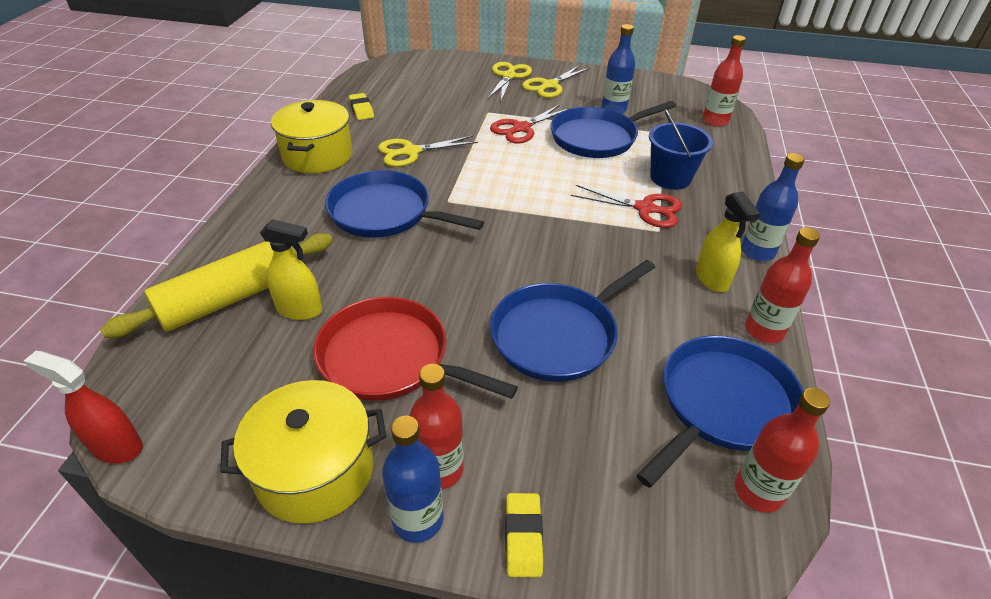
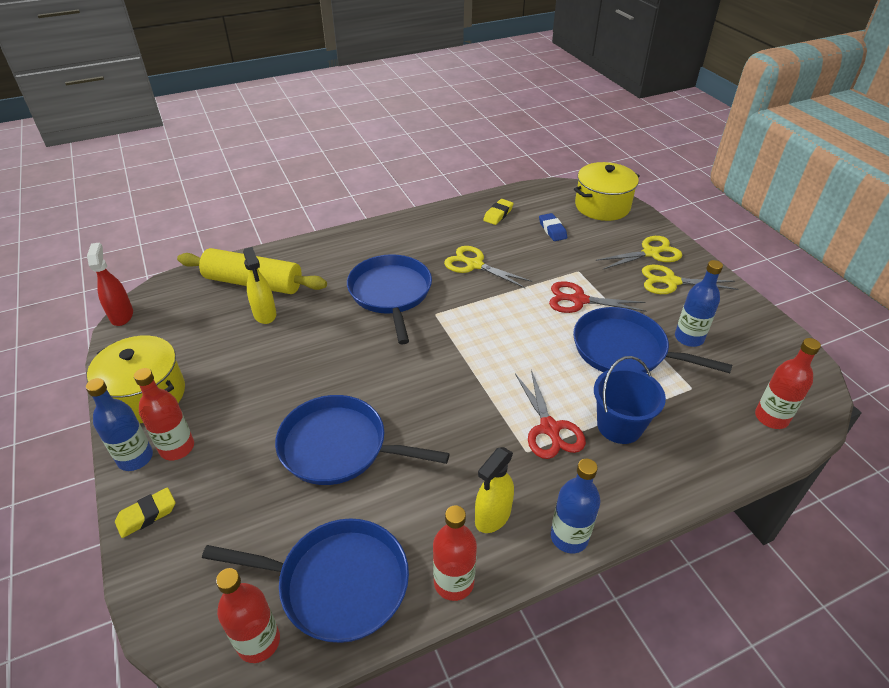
camera: 55 degrees right, 0 degrees up
(317, 155) = (420, 230): yellow pot -> yellow pot (602, 206)
(390, 358) = (253, 376): red pan -> none
(421, 98) = (552, 230): none -> blue eraser

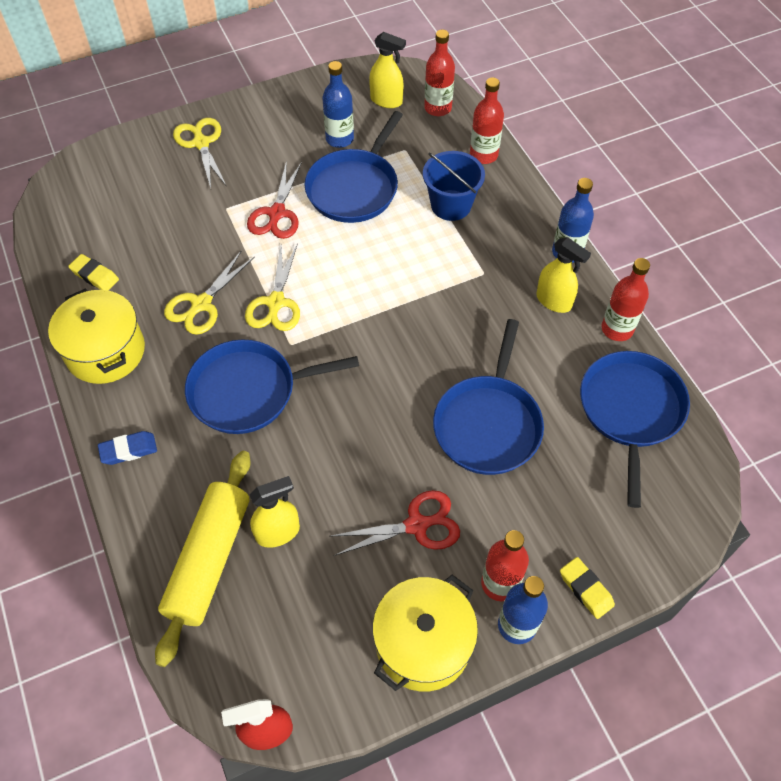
camera: 90 degrees left, 15 degrees up
(258, 642) = (689, 462): red bottle -> red bottle (483, 155)
(549, 428) = (456, 254): red scissors -> red scissors (416, 525)
(552, 230) = (141, 223): blue eraser -> blue eraser (128, 450)
(602, 206) = (98, 171): yellow pot -> yellow pot (105, 351)
(671, 282) = (253, 136): yellow scissors -> yellow scissors (276, 302)
(762, 373) = (386, 101): none -> yellow spray bottle

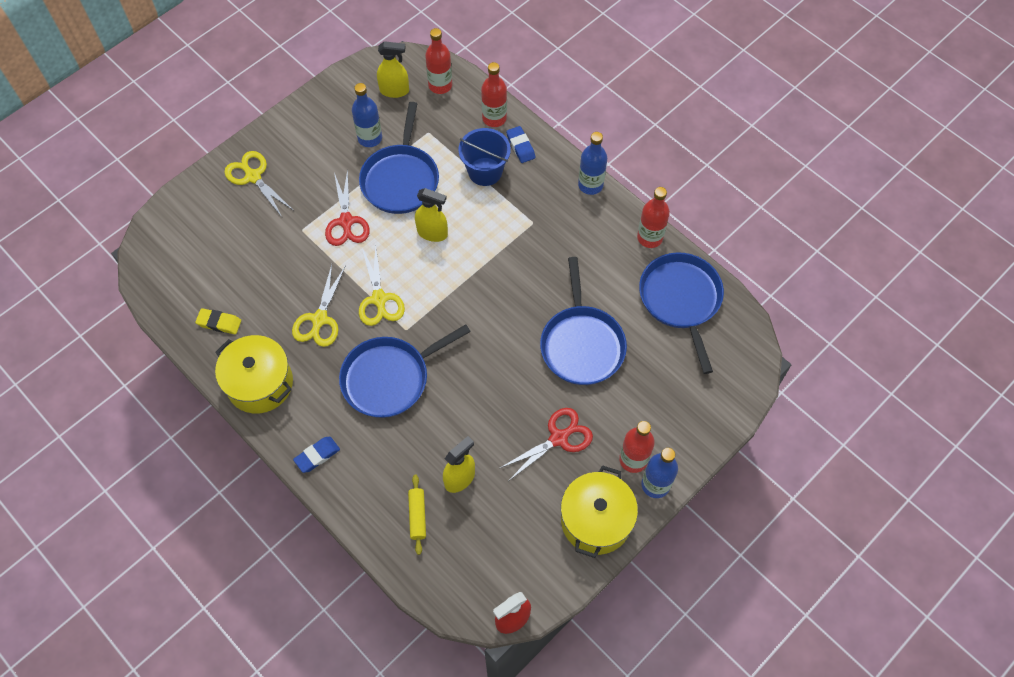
camera: 20 degrees left, 5 degrees up
(209, 559) = (417, 516): yellow rolling pin -> yellow rolling pin, size x0.46
(501, 191) = (520, 146): none -> blue eraser
(554, 301) = (595, 229): yellow spray bottle -> yellow spray bottle (432, 233)
(585, 589) = (693, 443): yellow eraser -> none

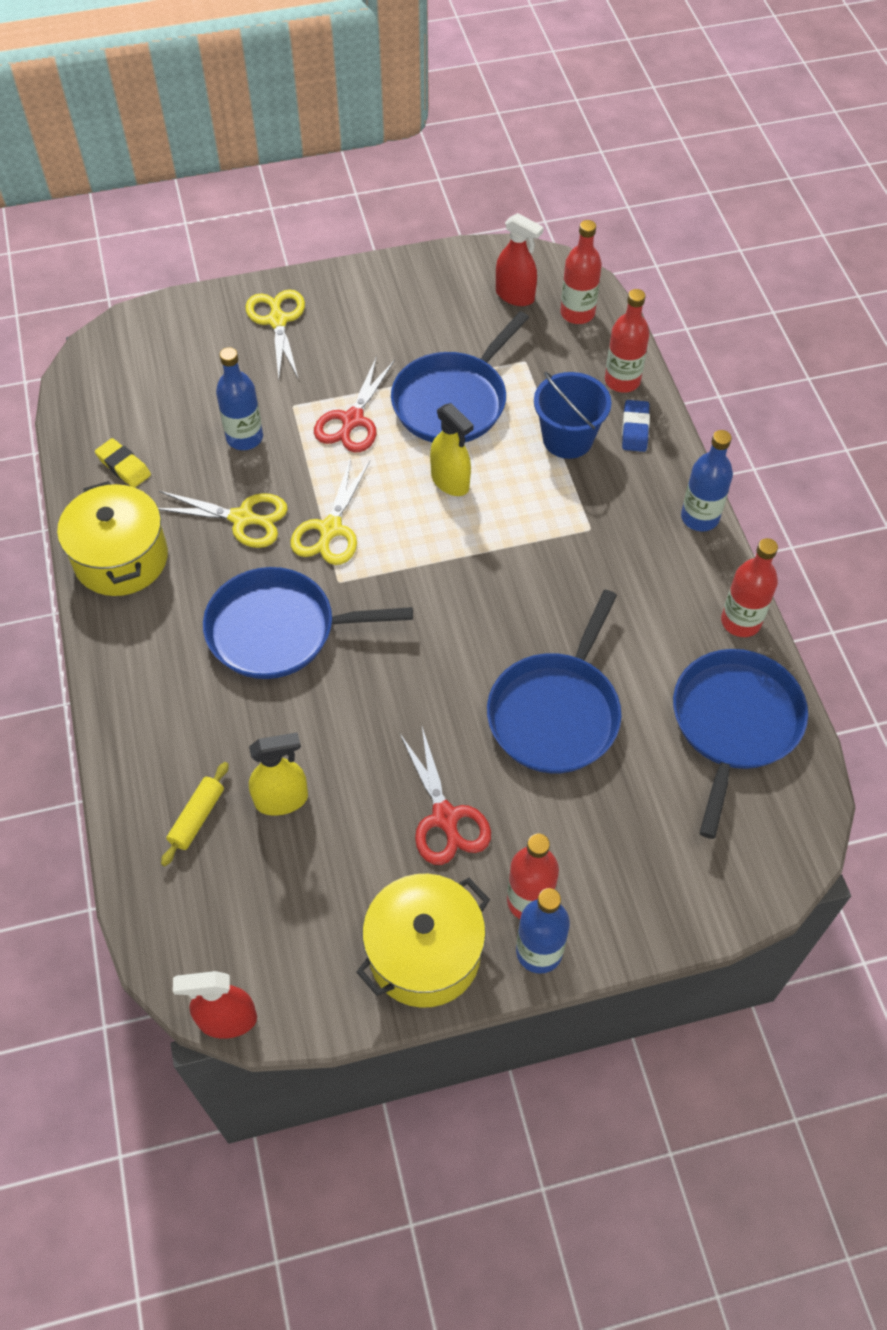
camera: 30 degrees right, 5 degrees down
(317, 456) = (128, 678): blue eraser -> none
(319, 319) = (242, 518): yellow scissors -> yellow scissors turned 120 degrees counterclockwise
(370, 138) = (447, 337): blue bottle -> blue bottle (244, 438)
(394, 91) = (515, 296): yellow spray bottle -> red spray bottle
(558, 438) = (445, 817): red scissors -> red scissors turned 75 degrees clockwise

